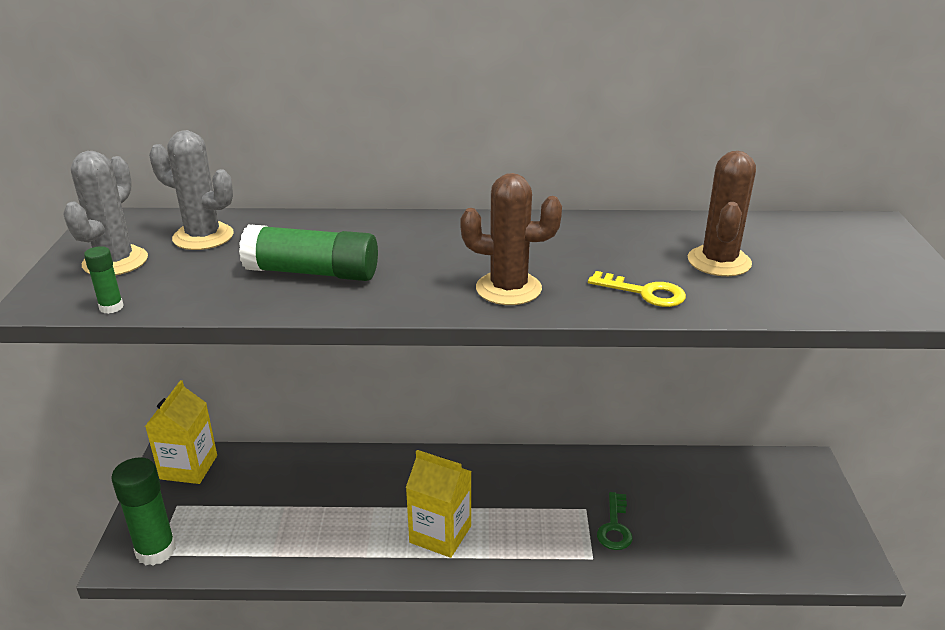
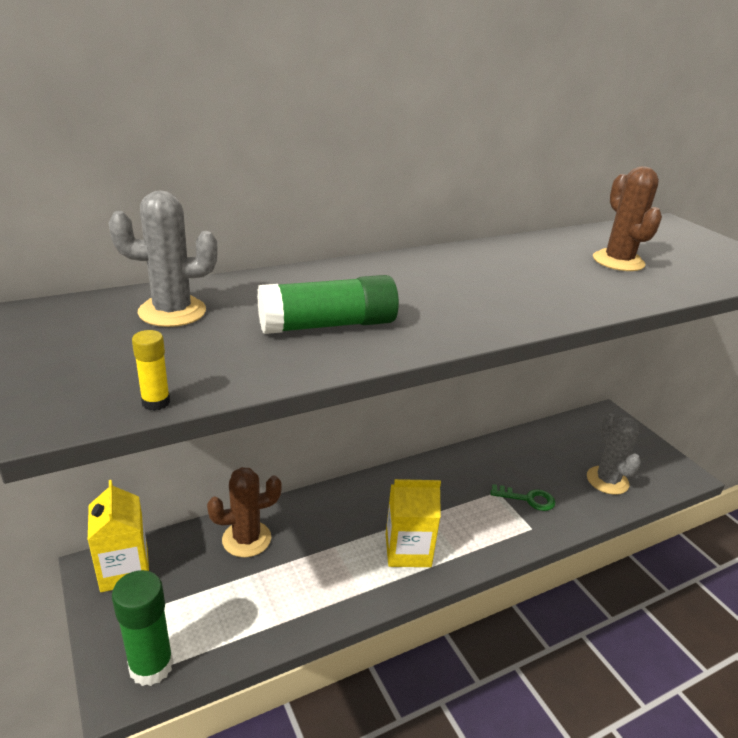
camera: 30 degrees left, 0 degrees up
(111, 307) = (156, 402): green glue stick -> yellow glue stick
(115, 261) = (100, 354): grey cactus -> grey cactus (607, 480)
(508, 289) = (508, 307): brown cactus -> brown cactus (246, 539)
(615, 527) = (527, 499): green key -> green key turned 60 degrees counterclockwise
(644, 292) = (603, 292): yellow key -> none

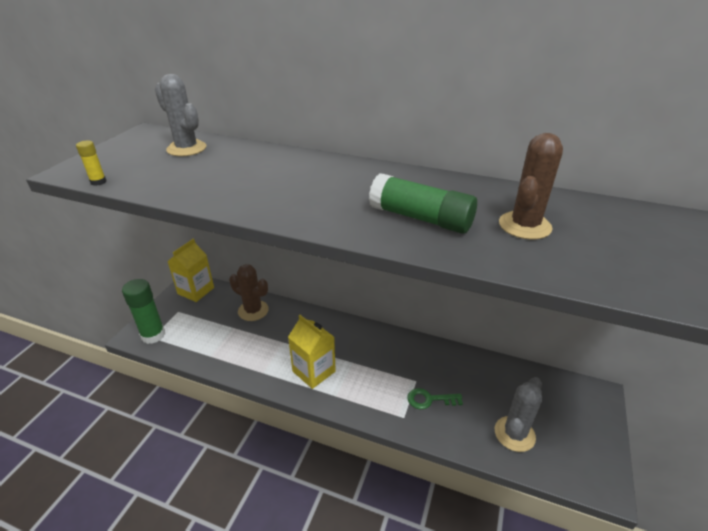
camera: 50 degrees right, 5 degrees up
(328, 325) = (229, 181): green glue stick -> green glue stick (421, 218)
(527, 499) = (430, 399): green key -> green key turned 120 degrees clockwise

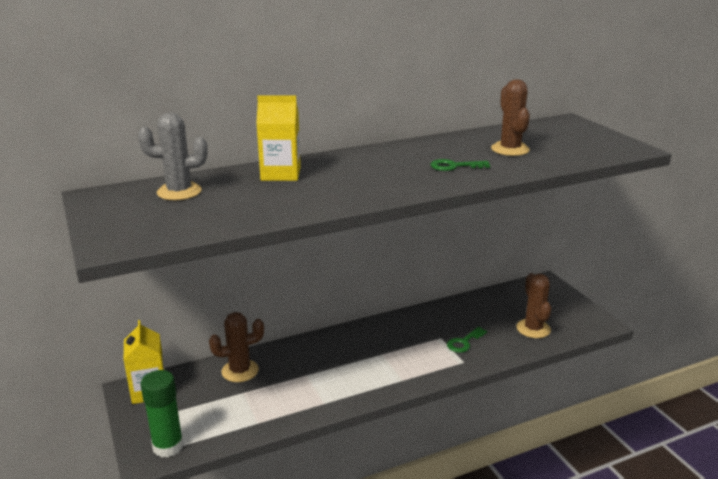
camera: 45 degrees left, 10 degrees down
(98, 182) = (166, 239): yellow glue stick -> none
(314, 371) = (362, 377): yellow carton -> yellow carton (281, 174)
(421, 218) = (454, 166): green glue stick -> green key
(514, 434) = (533, 329): grey cactus -> brown cactus

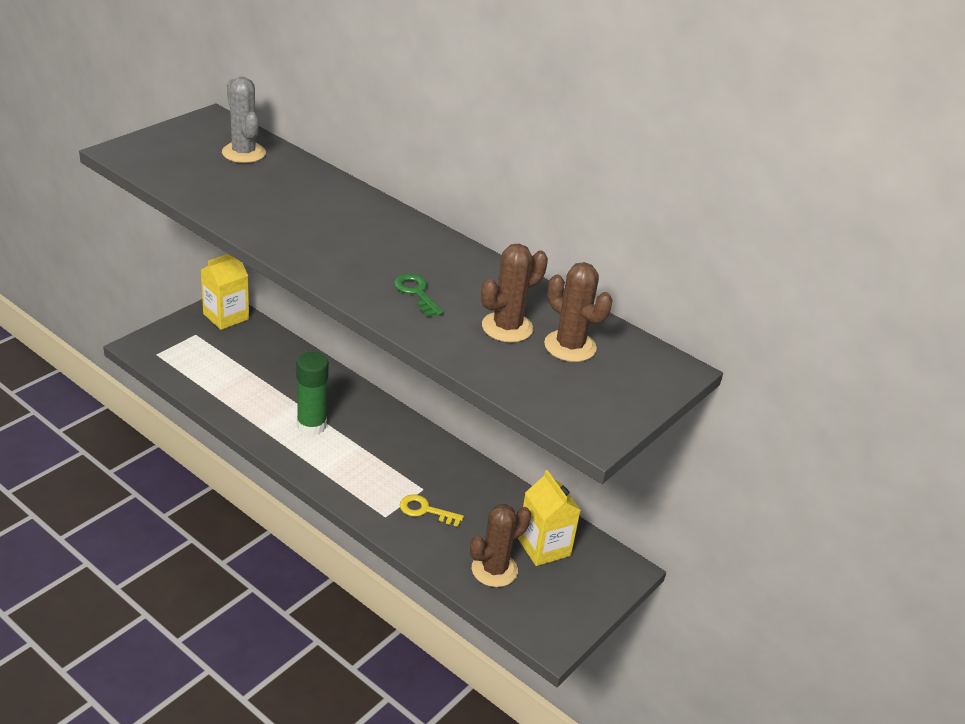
camera: 60 degrees right, 10 degrees up
(168, 446) = (158, 352): green glue stick -> green glue stick (311, 425)
(240, 371) = (281, 359): brown cactus -> brown cactus (570, 346)
(281, 174) = (321, 192): yellow carton -> yellow carton (544, 547)
(464, 342) = (425, 510): green key -> yellow key

